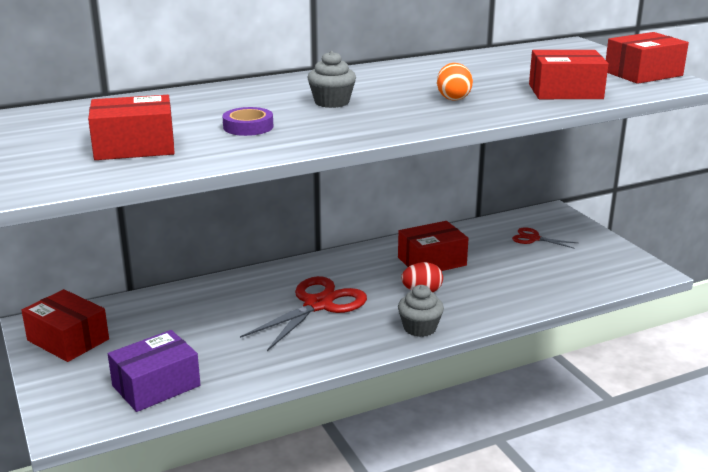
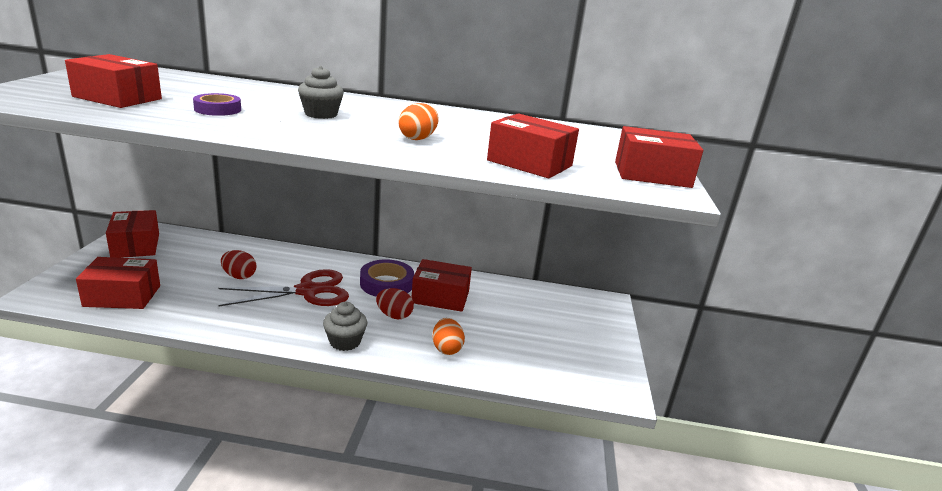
camera: 30 degrees right, 0 degrees up
(156, 386) = (122, 296): purple box -> red box
(232, 320) = (239, 276): none -> red egg
(371, 270) = (386, 283): none -> purple tape
(500, 297) = (446, 349): none -> orange egg
(533, 238) = (554, 315): red scissors -> none

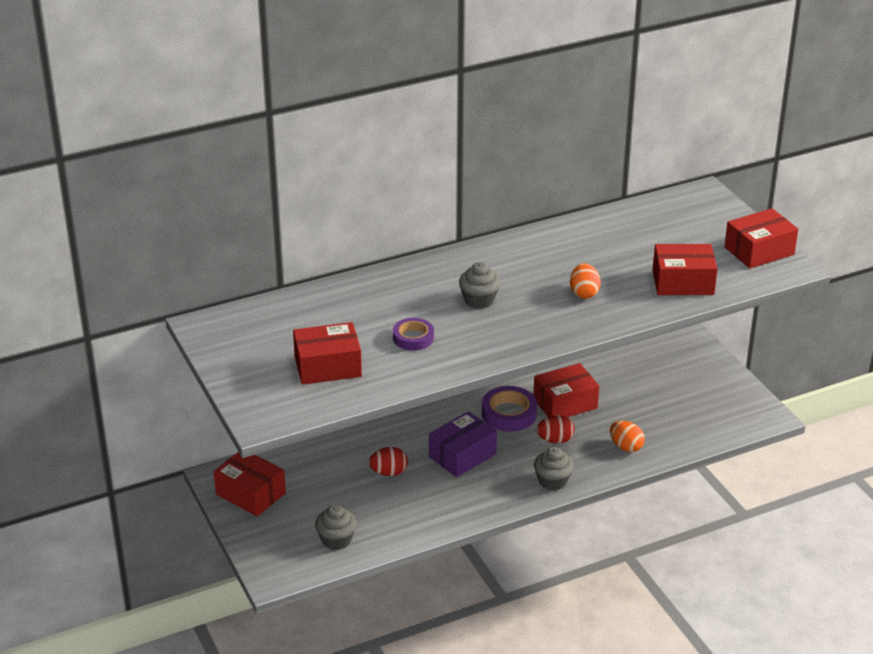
camera: 30 degrees left, 10 degrees up
(122, 296) = (336, 540): red box -> grey cupcake
(308, 291) = (462, 455): red scissors -> purple box

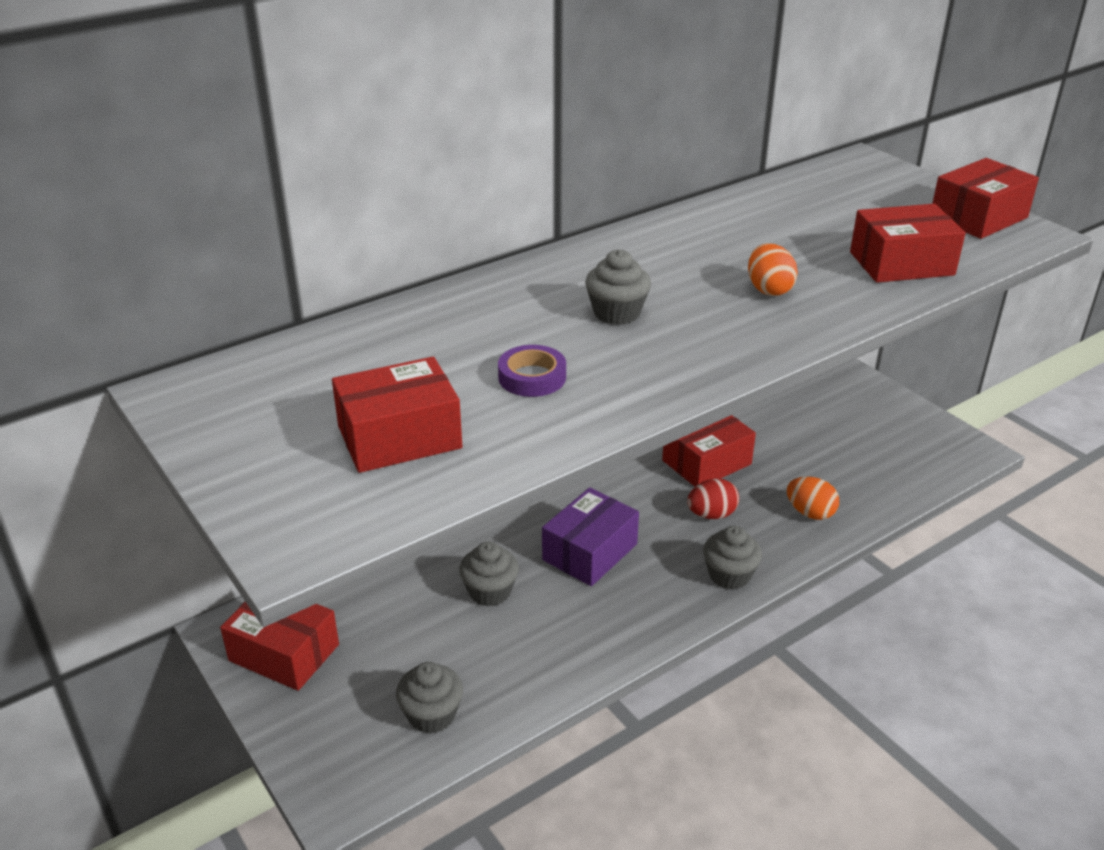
camera: 10 degrees left, 0 degrees up
(389, 472) = (490, 591): red egg -> grey cupcake
(509, 414) = (636, 485): purple tape -> none

